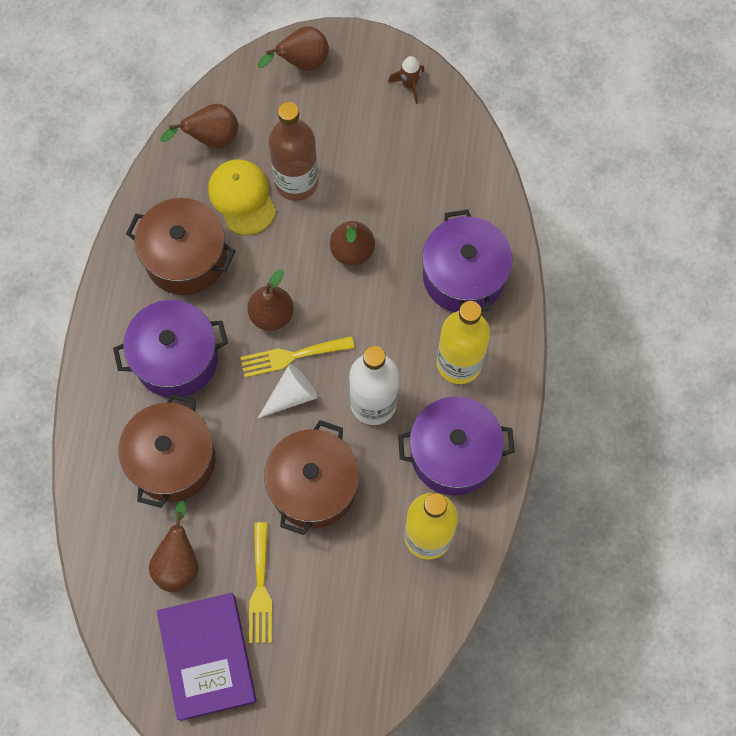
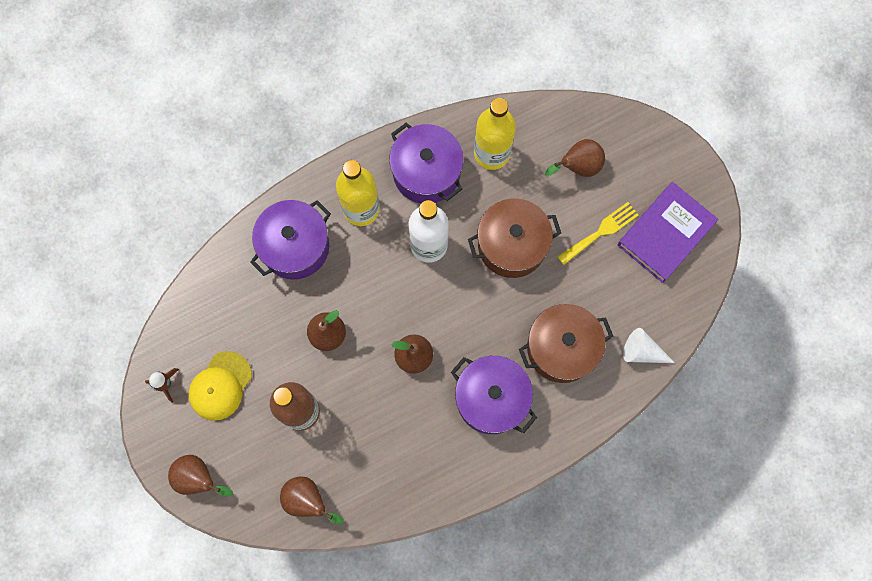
camera: 125 degrees left, 5 degrees up
(178, 562) = (623, 295): brown pear -> brown pear (578, 166)
(186, 258) = (414, 448): brown pot -> none
(242, 198) = (340, 442): yellow cap -> yellow cap (220, 386)
(291, 395) = (461, 302): white cone -> white cone (642, 351)
(292, 356) = (434, 321): yellow fork -> none

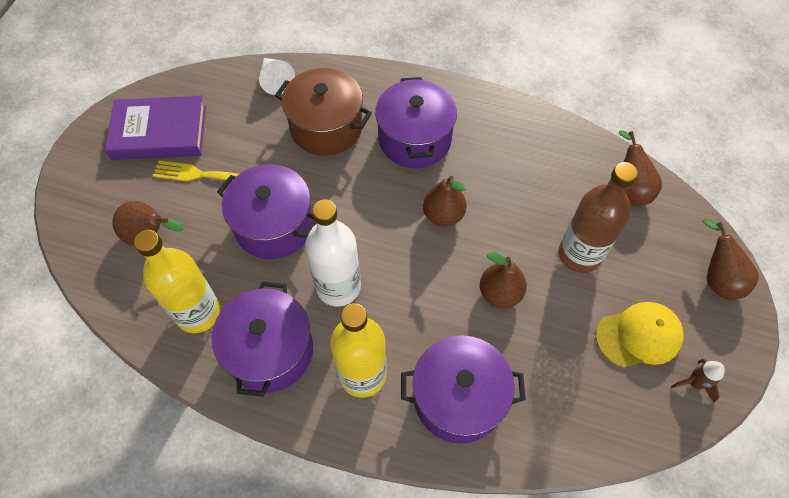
camera: 135 degrees left, 15 degrees down
(512, 245) = (274, 225): brown pot -> purple pot

